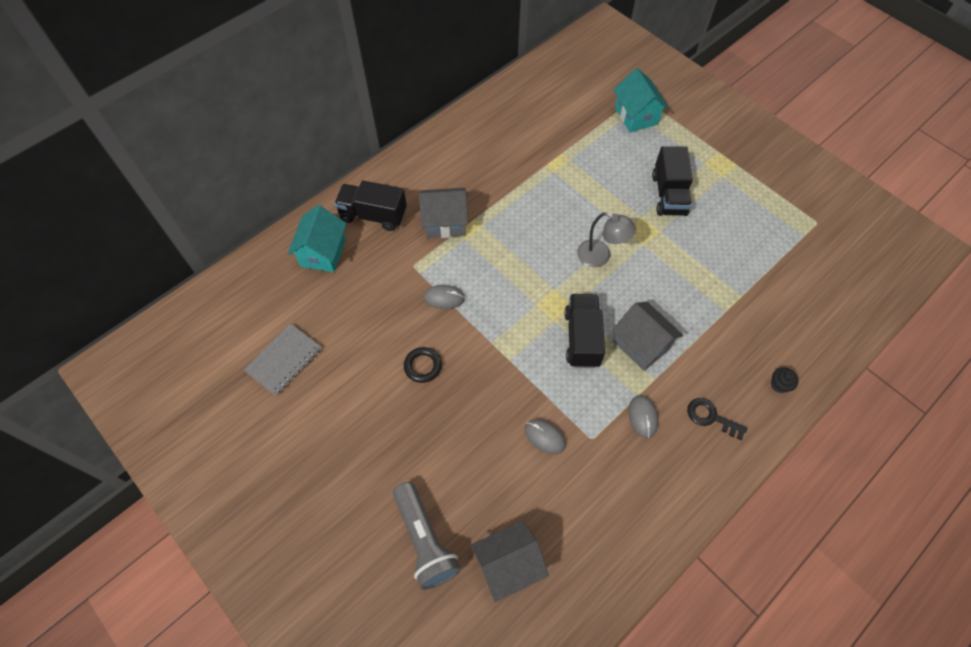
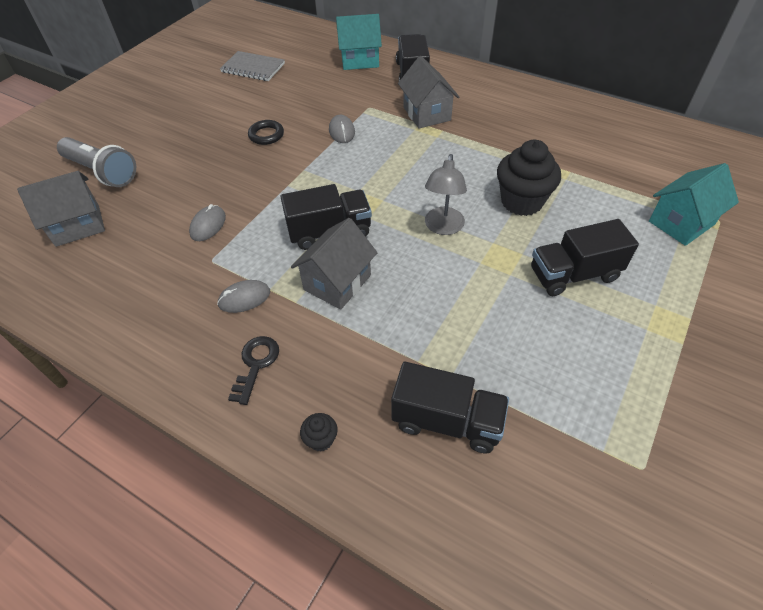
camera: 75 degrees right, 10 degrees down
(425, 540) = (102, 172): grey flashlight -> grey flashlight turned 105 degrees counterclockwise
(508, 565) = (78, 225): grey house -> grey house turned 75 degrees counterclockwise
(586, 196) = (521, 201): none -> black cupcake
(774, 308) = (447, 421): none -> black truck

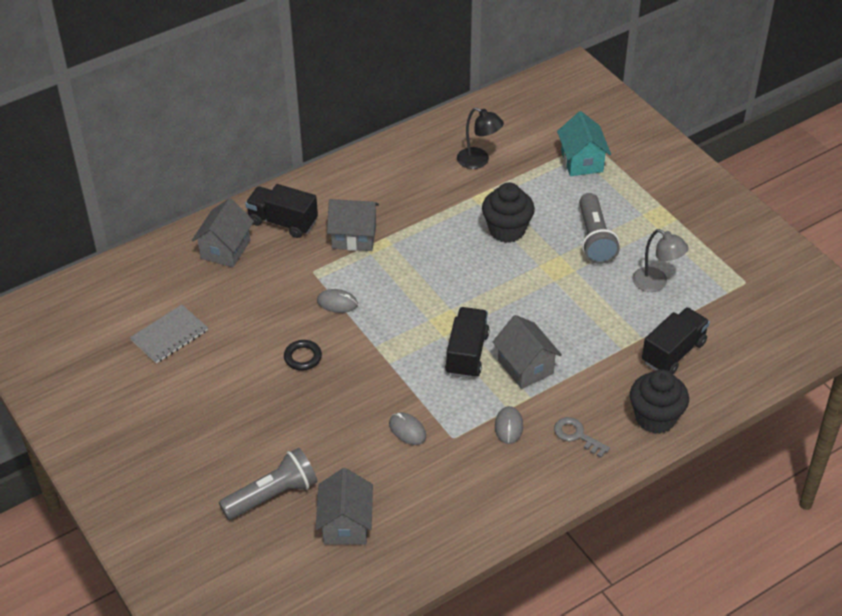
camera: 65 degrees left, 5 degrees down
(256, 364) = (577, 436): black key -> grey key
(321, 439) = (655, 418): black cupcake -> black cupcake, size x2.27
(360, 60) = (225, 249): turquoise house -> grey house
(443, 227) = (506, 286): grey lamp -> grey lamp (656, 283)
(574, 274) = (594, 239): black truck -> grey flashlight
(597, 151) = (479, 161): none -> black lamp

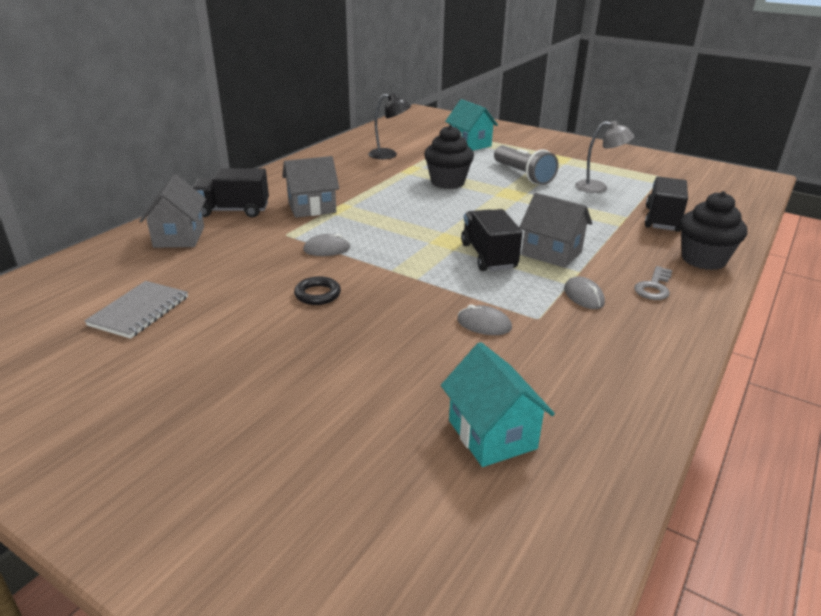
camera: 25 degrees left, 15 degrees down
(272, 495) = (368, 431): grey flashlight -> none
(345, 524) = (492, 434): grey house -> turquoise house
(577, 436) = (654, 287): grey key -> grey key turned 75 degrees counterclockwise

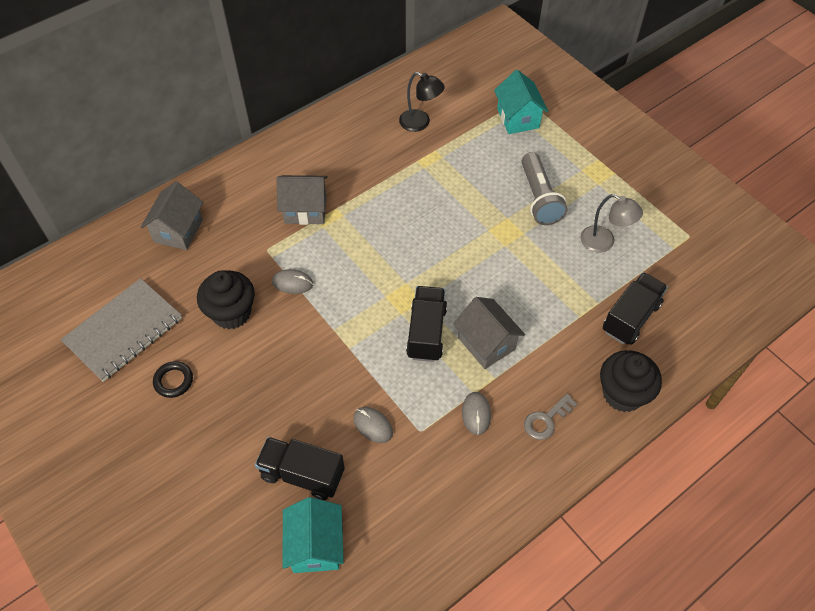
camera: 20 degrees right, 25 degrees up
(139, 311) = (123, 331): grey notebook -> grey notebook, size x1.50
(232, 211) = (234, 198): black truck -> black truck (302, 474)
(317, 294) = (261, 347): black ring -> black ring (173, 381)
(447, 182) = (454, 194): black cupcake -> black cupcake (231, 313)

